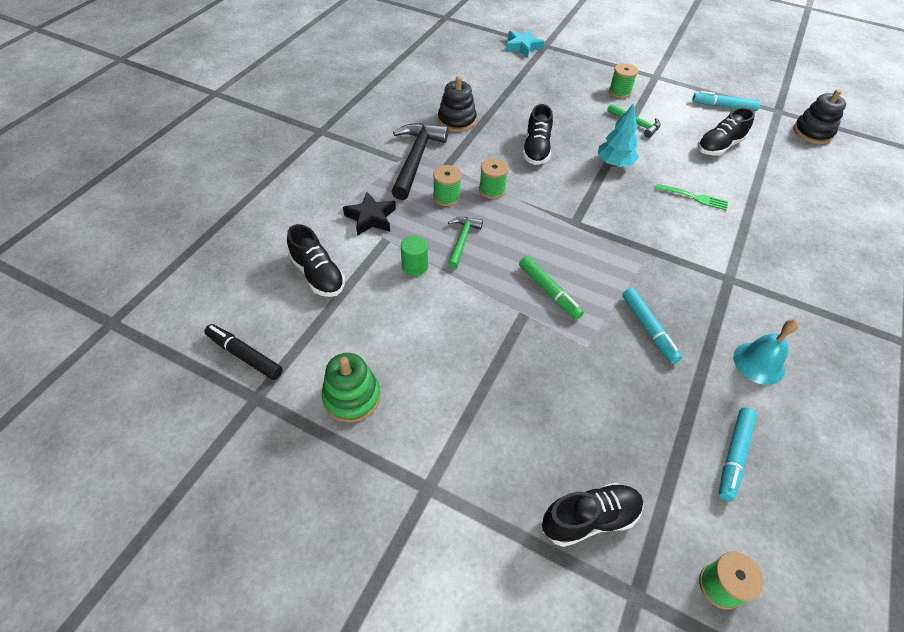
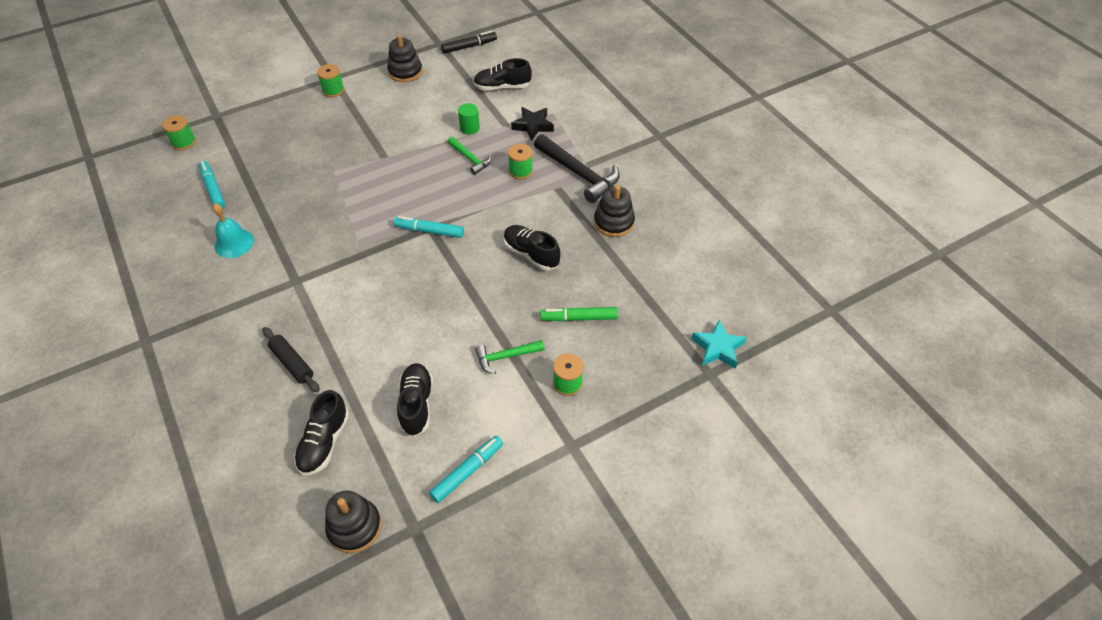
camera: 125 degrees right, 0 degrees up
(352, 397) = (405, 72): green stacking toy -> black stacking toy
(492, 190) = (506, 199): green spool -> green spool (333, 90)
(549, 292) = (387, 177): green marker -> green marker (579, 318)
(589, 519) = (257, 119): black shoe -> black shoe (324, 442)
(614, 163) = (467, 298): turquoise tree -> none
(648, 329) = (312, 207): turquoise marker -> turquoise marker (429, 231)
(694, 197) = (380, 325): green fork -> none
(784, 227) = (292, 363): none -> black rolling pin

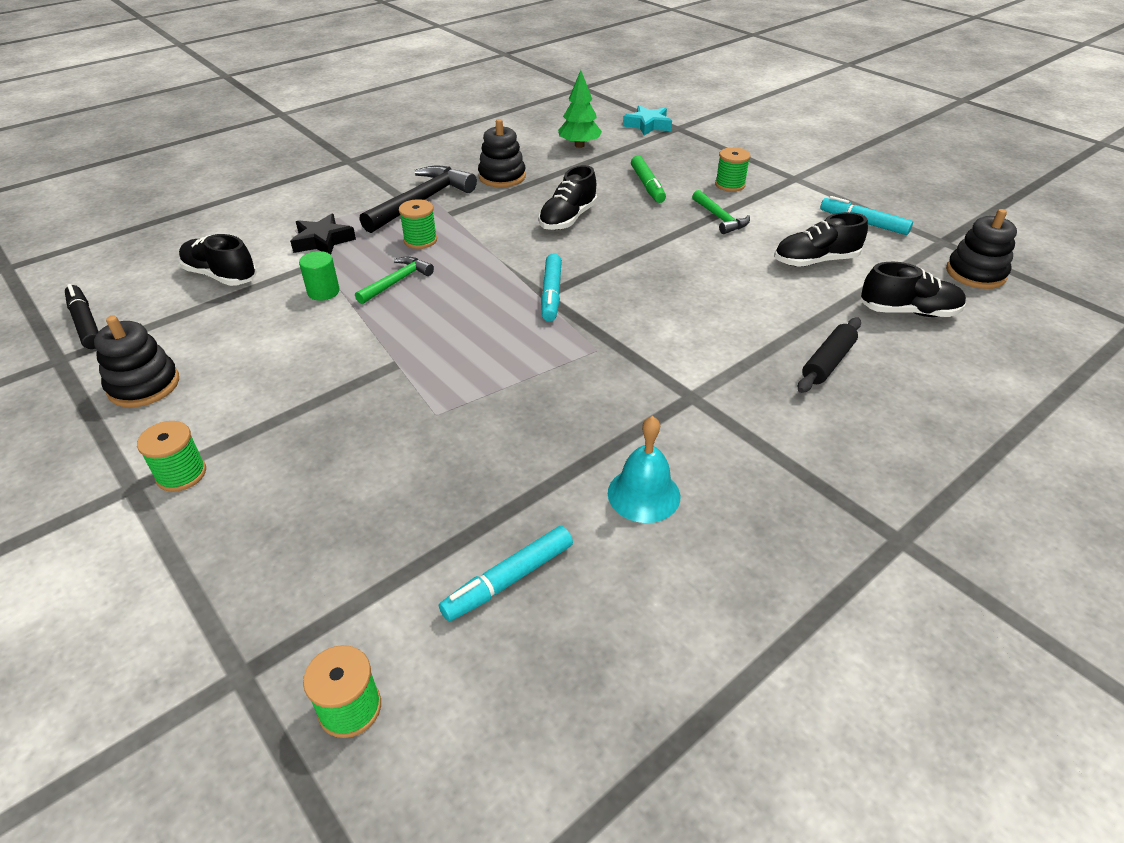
camera: 100 degrees left, 10 degrees down
(502, 87) = (221, 276): black shoe -> black shoe turned 135 degrees clockwise
(672, 283) = (579, 145): none -> green tree

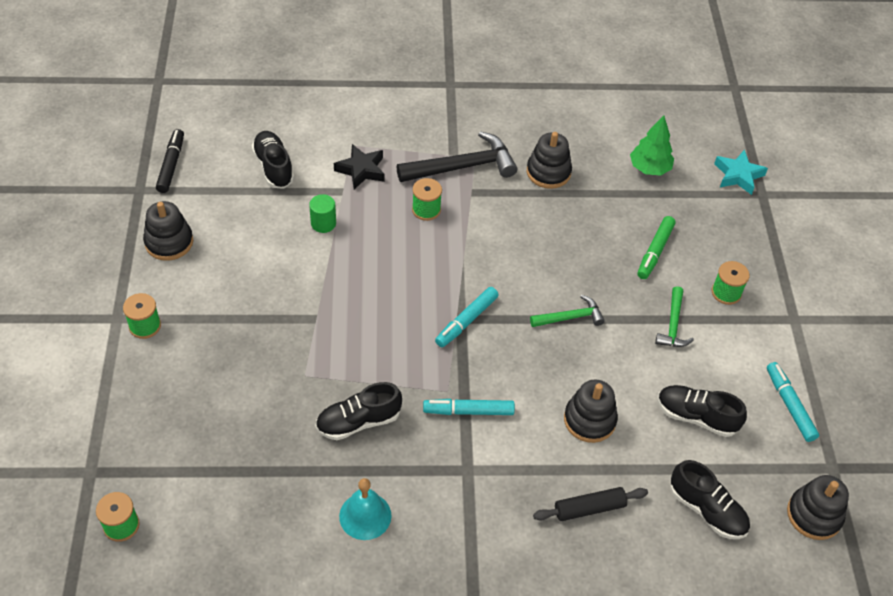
camera: 35 degrees right, 10 degrees up
(397, 282) = (376, 243): green hammer -> green hammer (570, 317)
(508, 580) = (246, 513): turquoise marker -> turquoise marker (468, 411)
(568, 219) = (552, 252): black shoe -> black shoe (358, 422)
(743, 305) = (589, 420): none -> black stacking toy

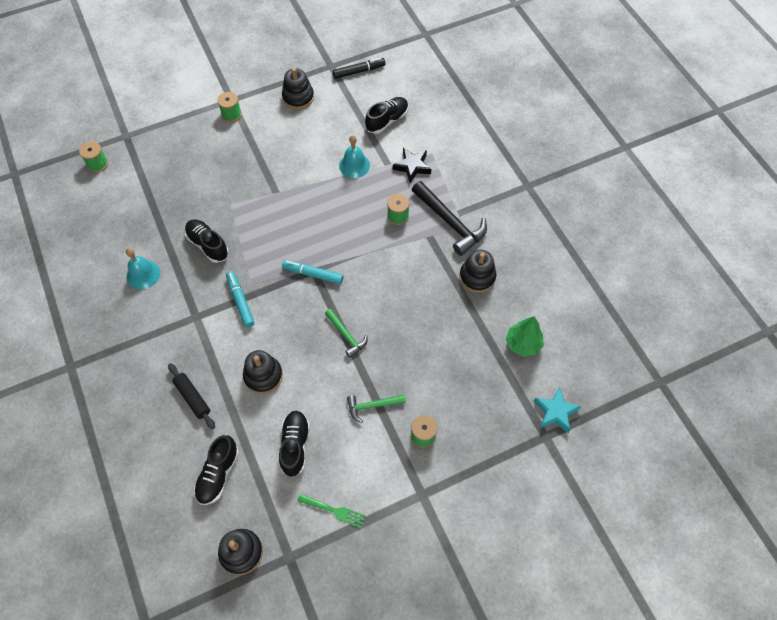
camera: 70 degrees right, 10 degrees up
(323, 223) = (354, 165): green cylinder -> turquoise bell
(654, 251) = (438, 373): green marker -> none
(789, 405) = (334, 511): turquoise marker -> green fork

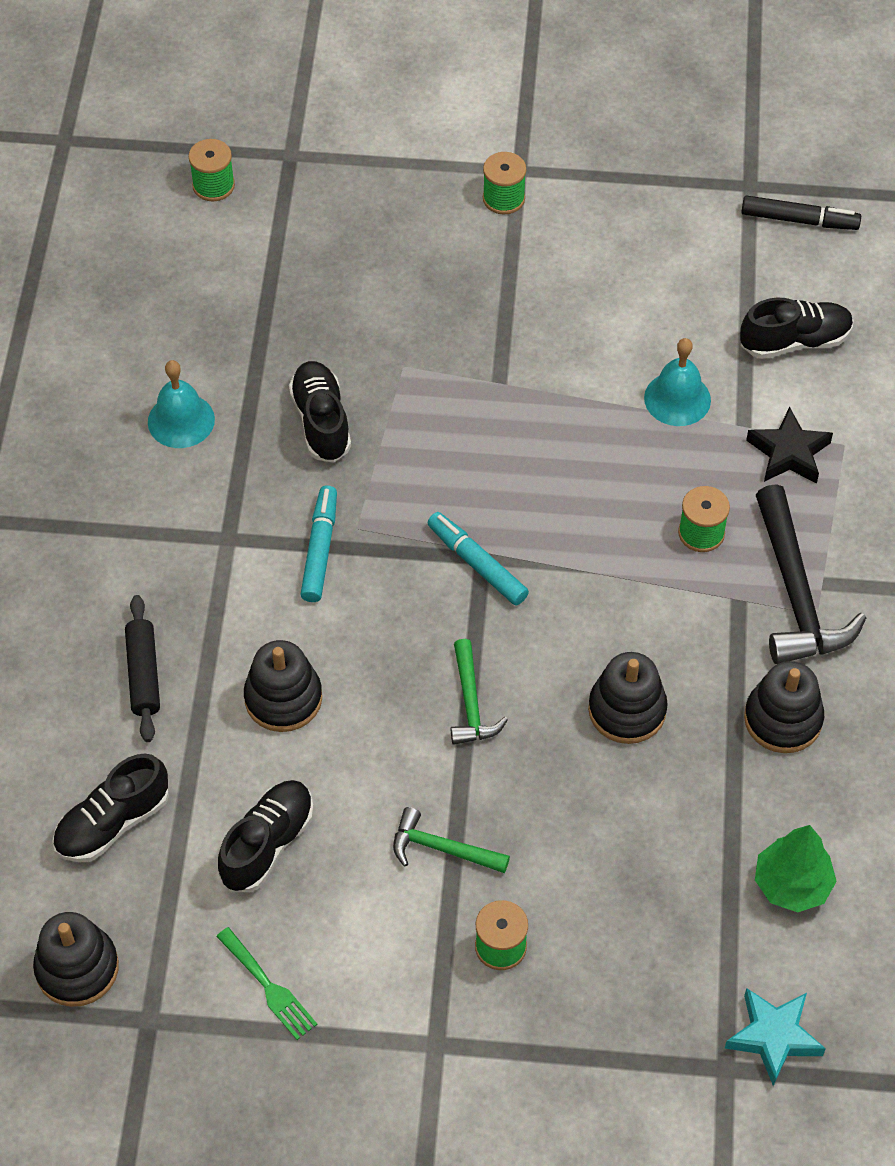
camera: 30 degrees right, 5 degrees down
(298, 97) = (648, 220): black stacking toy -> black stacking toy (627, 710)

